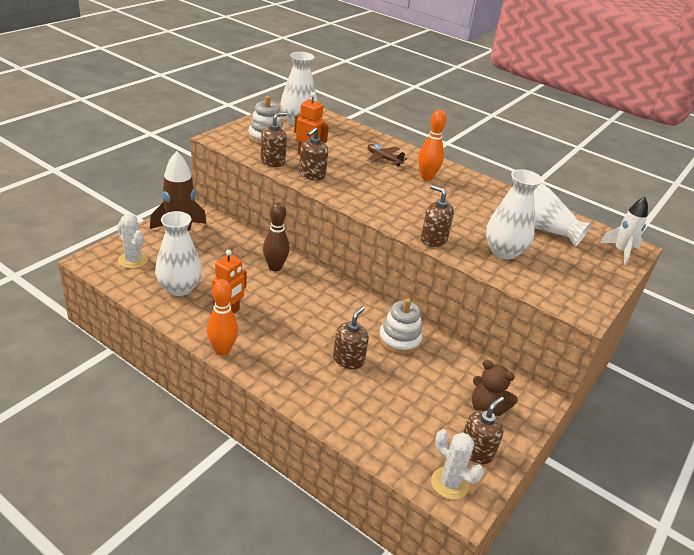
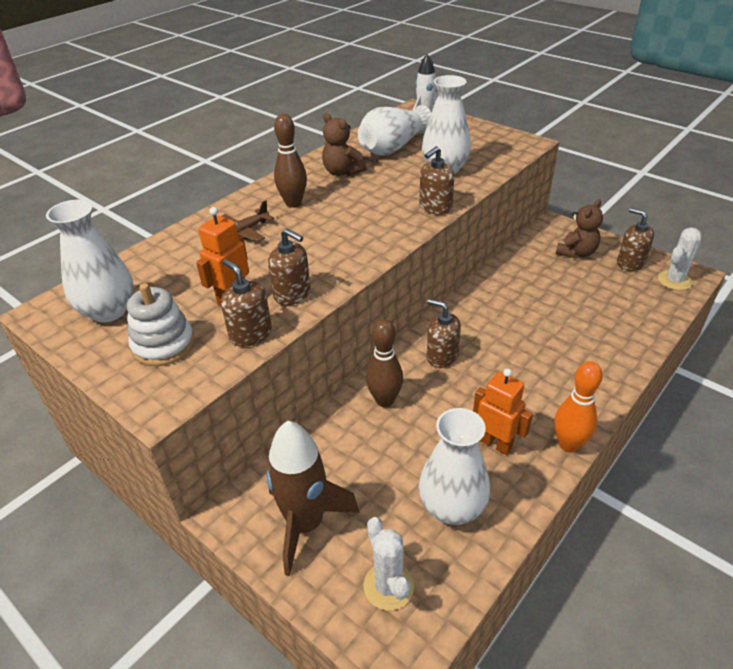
camera: 80 degrees left, 5 degrees up
(133, 260) = (388, 586): white cactus -> white cactus turned 75 degrees counterclockwise
(348, 359) = (544, 335): brown soap dispenser -> brown soap dispenser (442, 356)
(399, 340) = (500, 297): white stacking toy -> none
(426, 177) = (293, 203): orange bowling pin -> brown bowling pin
(482, 199) = (342, 172): none -> brown teddy bear

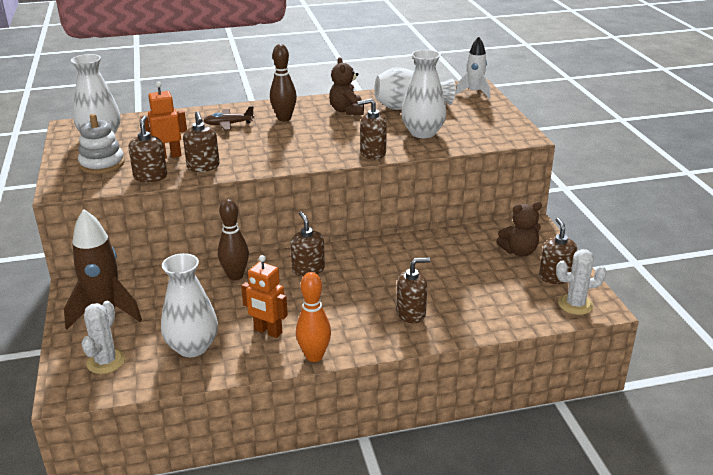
camera: 35 degrees right, 10 degrees down
(495, 443) = (268, 331): orange robot -> orange robot turned 135 degrees clockwise
(581, 353) = (411, 313): none -> brown soap dispenser

